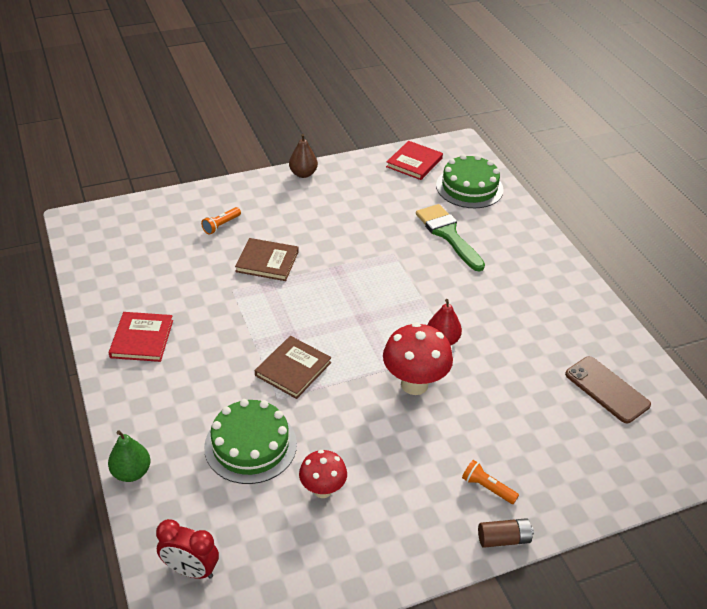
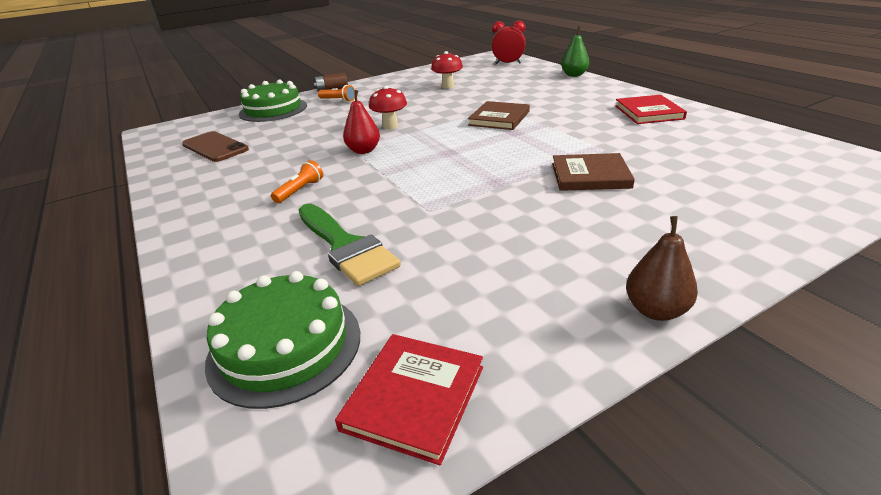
camera: 175 degrees right, 10 degrees down
(221, 225) = (697, 200): orange flashlight -> orange flashlight (300, 191)
(250, 445) = (506, 90): green cake -> green cake (273, 110)
(414, 384) = (390, 126): red mushroom -> red mushroom, size x0.62

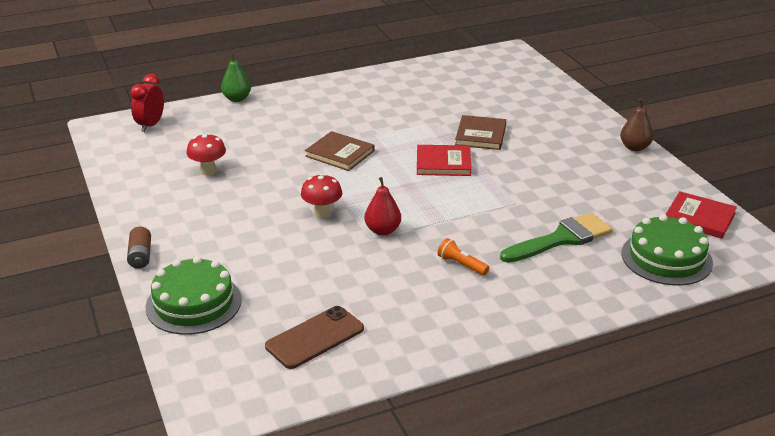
camera: 85 degrees left, 0 degrees up
(338, 100) = (196, 250): orange flashlight -> none
(649, 112) = (370, 90): red book -> red book (443, 163)

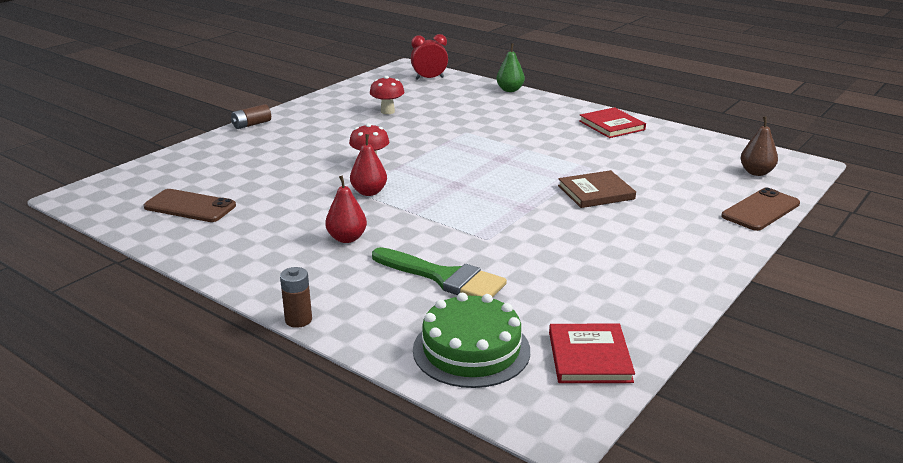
camera: 60 degrees right, 5 degrees down
(193, 303) = (205, 156): green cake -> none
(340, 153) = (474, 145): brown book -> none
(443, 163) = (517, 188): red book -> red book (612, 125)
(461, 265) = (347, 238): orange flashlight -> red pear
(560, 91) = (761, 210): none -> brown phone
(579, 322) = (298, 320): none -> brown battery
(635, 147) = (700, 280): brown pear -> brown pear (756, 172)

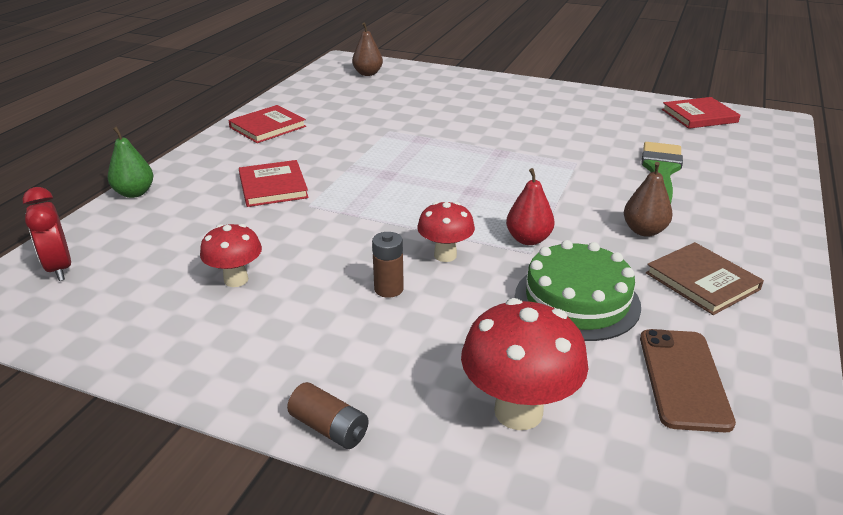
camera: 105 degrees left, 5 degrees up
(217, 161) = (518, 412): none -> red mushroom
(298, 320) = (801, 224): brown battery -> brown battery (388, 289)
(347, 238) = (644, 231): red pear -> brown pear
(471, 350) = (741, 150): green cake -> green cake (577, 300)
(499, 123) = (273, 186): none -> red book
(596, 192) = (446, 126): brown book -> brown book (702, 281)
(761, 210) = (440, 73): brown phone -> none

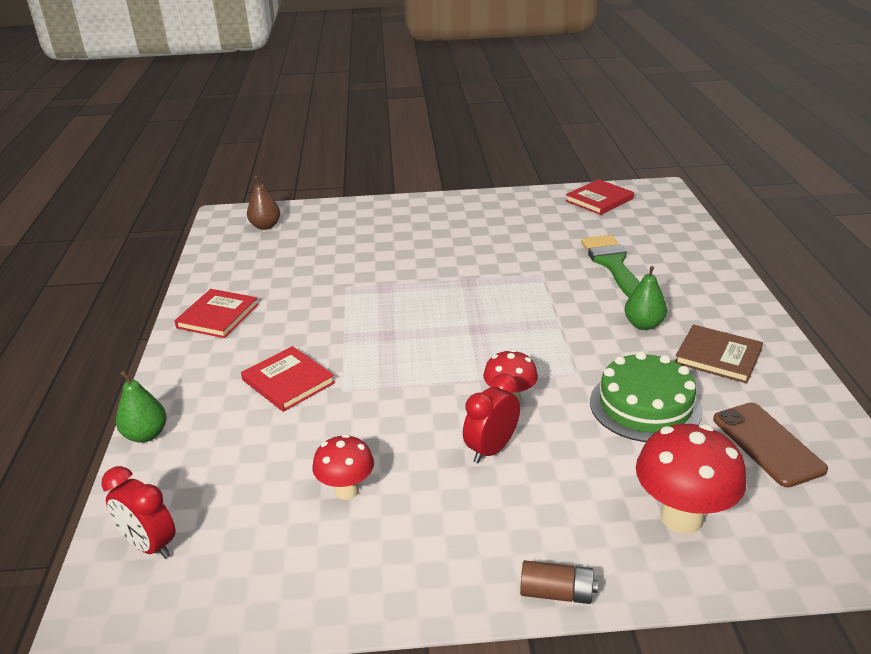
camera: 25 degrees left, 0 degrees up
(388, 289) = (491, 449): brown battery -> red clock
(528, 239) = (563, 362): red pear -> none
(644, 231) = (643, 325): brown pear -> green pear

